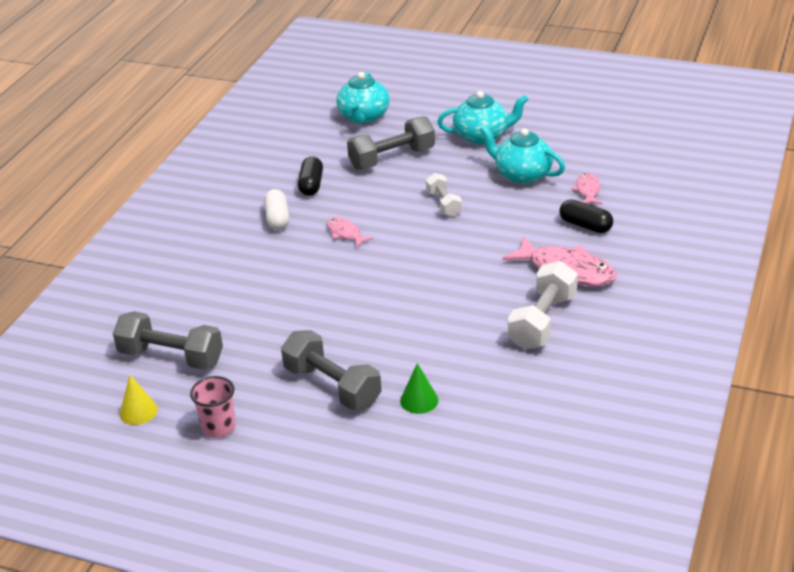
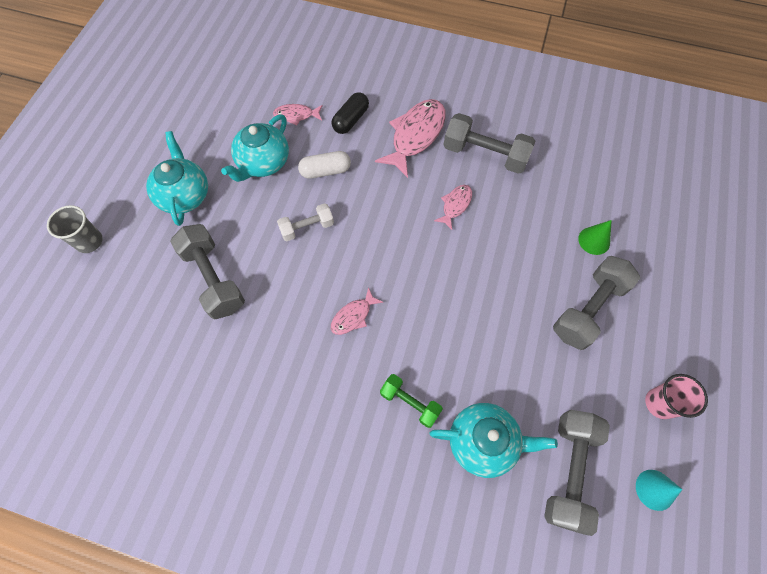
camera: 95 degrees left, 30 degrees up
(138, 411) = (655, 489): yellow cone -> turquoise cone
(256, 266) = (410, 403): none -> green dumbbell
(277, 218) = (321, 391): white capsule -> white capsule (325, 171)
(311, 185) = (256, 360): black capsule -> none
(363, 117) = (115, 314): turquoise teapot -> turquoise teapot (483, 442)
(433, 97) = (89, 241): none -> grey cup
(470, 297) = (455, 205): none -> pink fish
(542, 321) = (485, 154): white dumbbell -> grey dumbbell

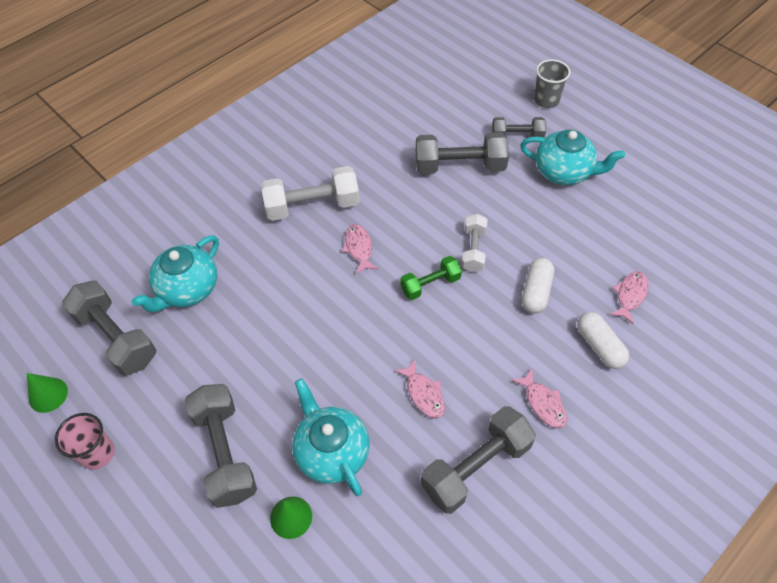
camera: 120 degrees right, 10 degrees down
(152, 247) = (517, 136): none -> grey dumbbell
(263, 163) = (574, 243): turquoise teapot -> turquoise teapot (331, 451)
(326, 385) = (312, 206): none -> white dumbbell
(351, 120) = (599, 346): black capsule -> white capsule
(410, 403) = (256, 254): green dumbbell -> green dumbbell (430, 284)
(415, 136) = (543, 403): pink fish -> pink fish, size x0.52
(655, 489) = (48, 395): turquoise cone -> green cone

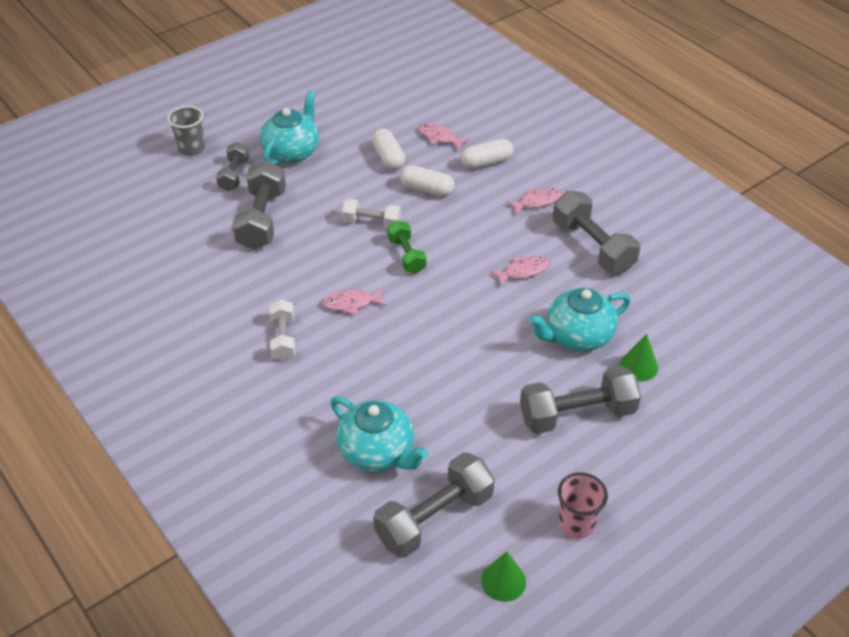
camera: 85 degrees left, 10 degrees down
(312, 206) = (283, 338): white dumbbell -> white dumbbell, size x0.59
(579, 252) = (388, 158): none -> white capsule

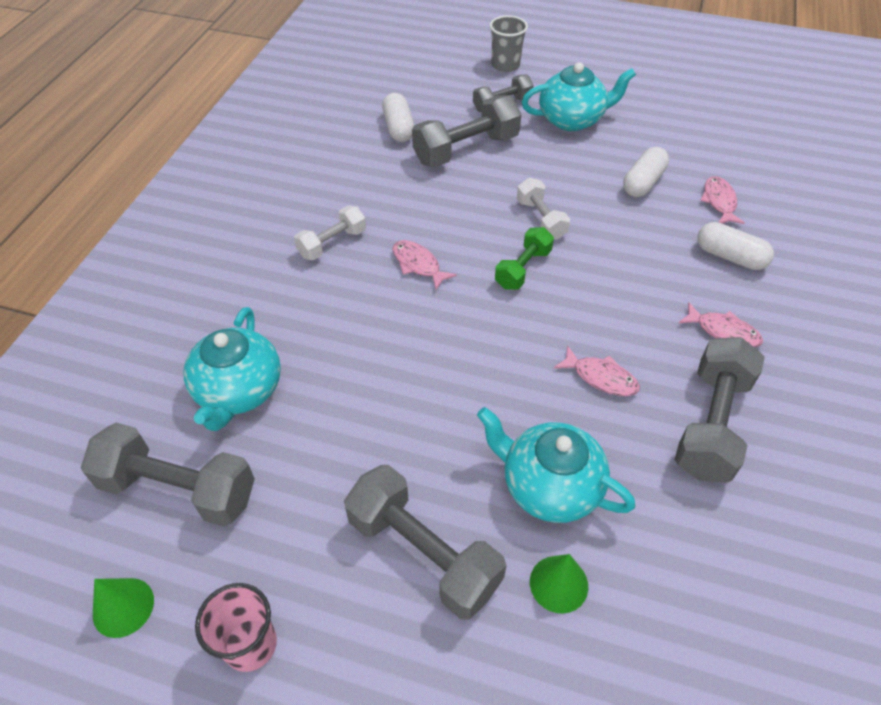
camera: 55 degrees right, 5 degrees up
(427, 189) = (632, 233): white capsule -> white capsule (398, 128)

